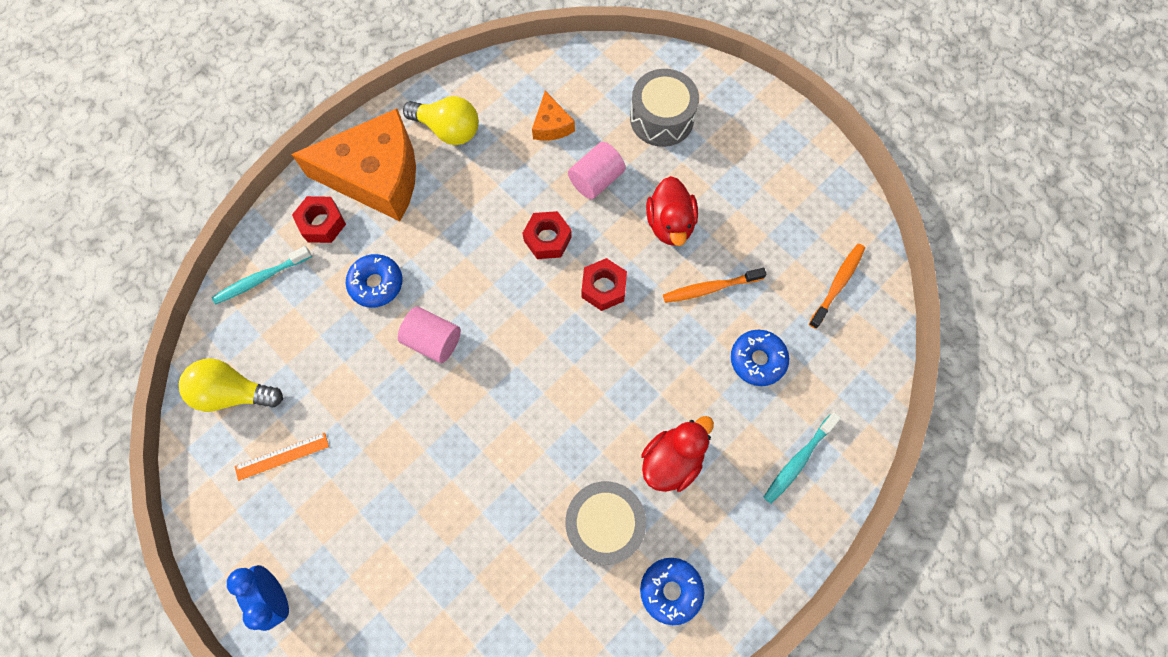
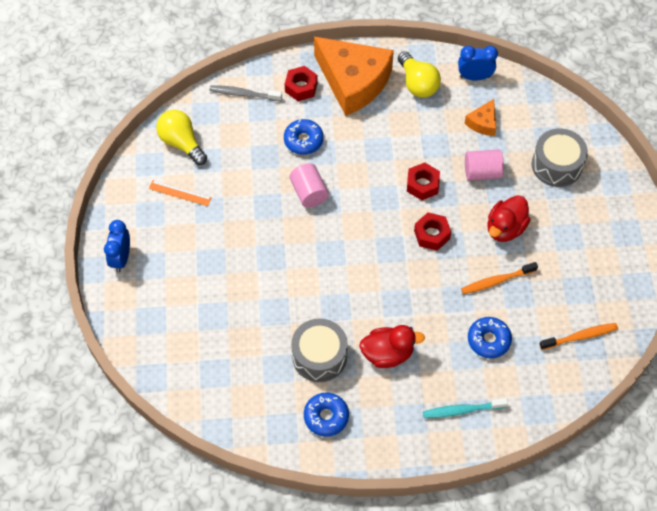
camera: 40 degrees right, 10 degrees down
(261, 279) = (244, 94): turquoise toothbrush -> grey toothbrush
(501, 81) = (474, 77): none -> blue clock
(710, 288) = (496, 281): orange toothbrush -> orange toothbrush turned 45 degrees counterclockwise

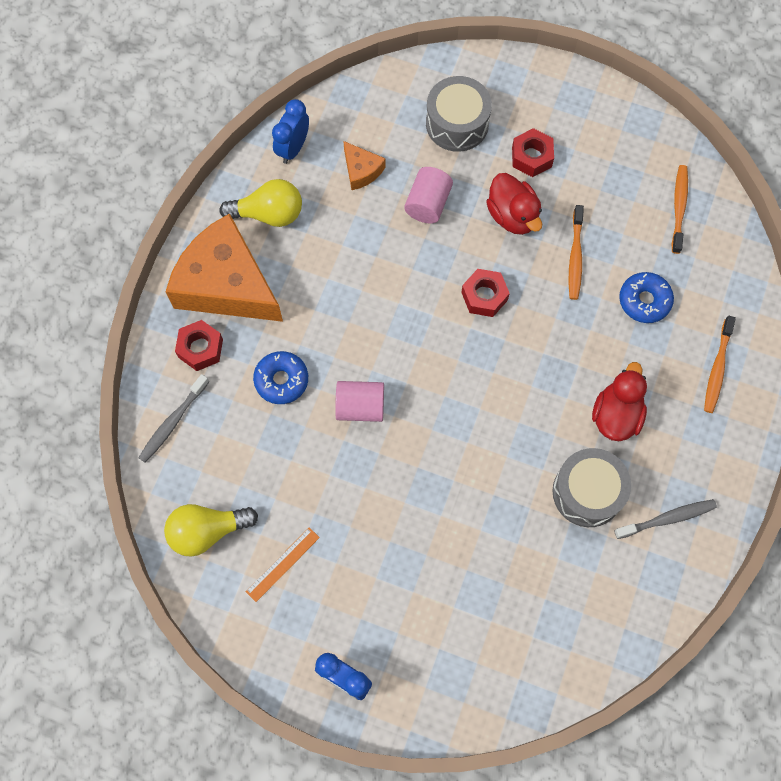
camera: 65 degrees left, 10 degrees up
(326, 417) = (667, 519): blue donut -> grey toothbrush
(353, 82) = (226, 284): orange cheese -> orange cheese turned 120 degrees counterclockwise
(422, 185) = (413, 274): red nut -> red nut (531, 157)
(462, 410) = (717, 368): turquoise toothbrush -> orange toothbrush

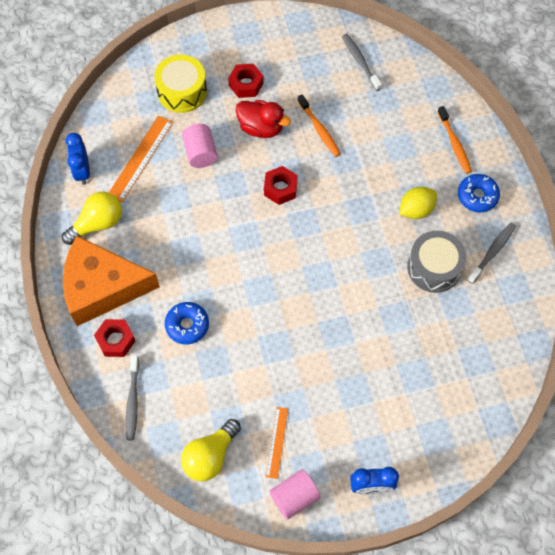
camera: 35 degrees left, 5 degrees down
(360, 407) = (252, 308): pink cylinder -> pink cylinder (294, 497)
(361, 170) = (140, 158): orange cheese -> orange ruler
(457, 123) = (182, 91): grey drum -> yellow drum
(616, 415) = (416, 210): red duck -> yellow lemon
(644, 301) = (381, 130): blue donut -> blue donut (477, 196)
(679, 208) = (360, 61): orange toothbrush -> grey toothbrush

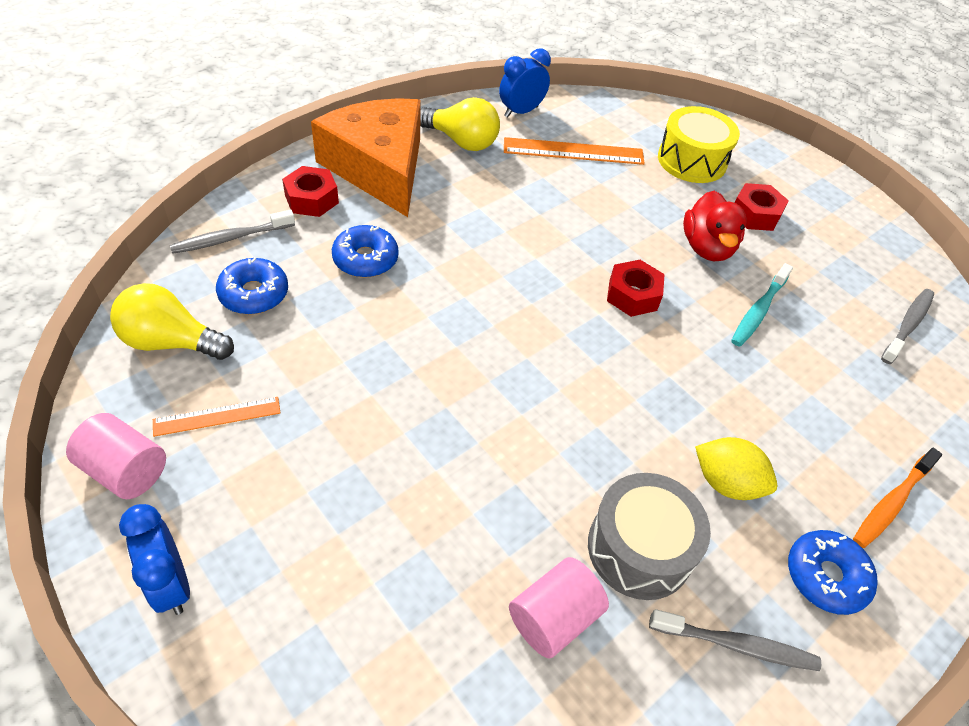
camera: 60 degrees right, 15 degrees down
(190, 399) = (254, 294): none -> blue donut
(200, 153) = (622, 200): pink cylinder -> pink cylinder (554, 618)
(319, 129) = (758, 311): orange toothbrush -> turquoise toothbrush

